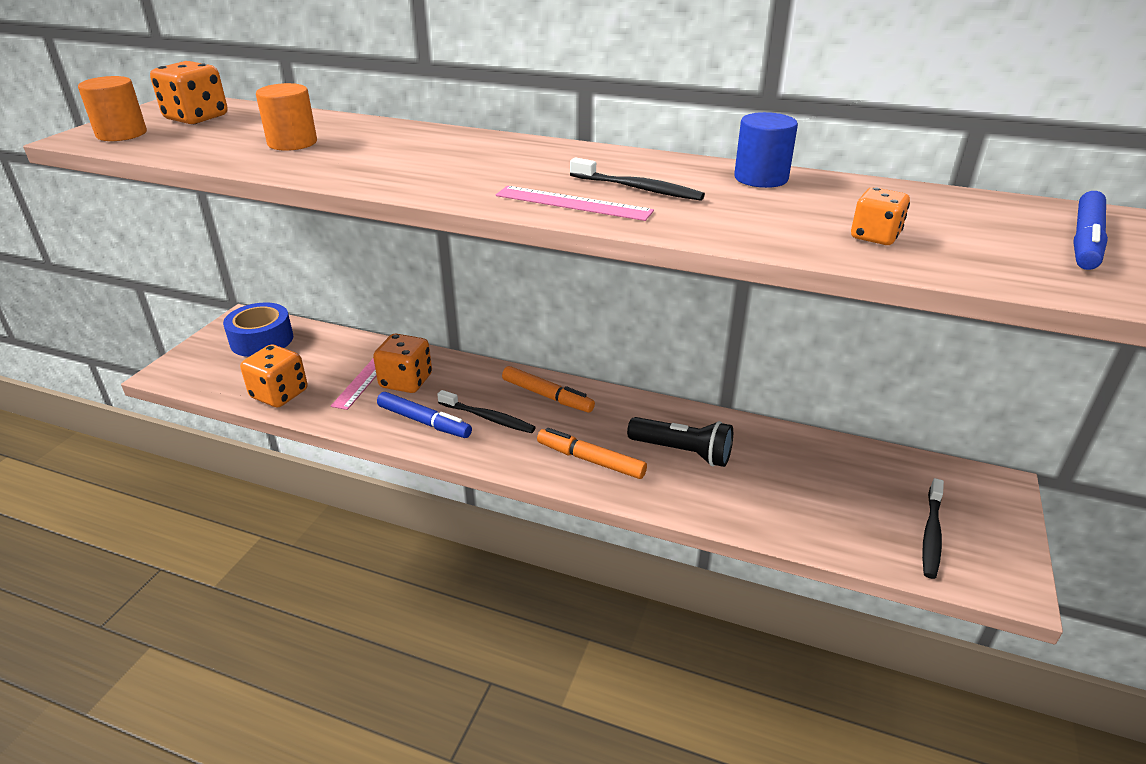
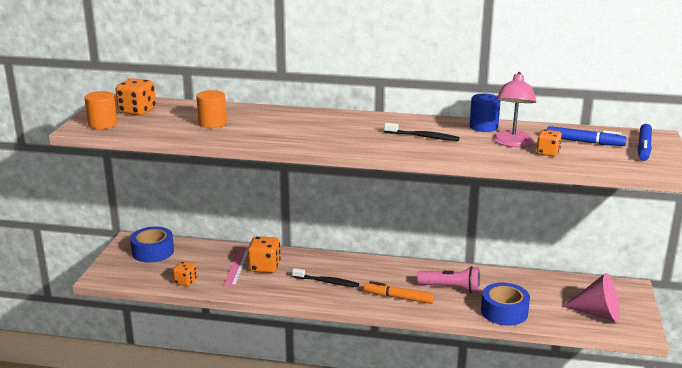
camera: 10 degrees left, 10 degrees down
(279, 394) = (185, 281): orange dice -> orange dice, size x0.63
(424, 422) = (288, 288): blue marker -> blue marker (584, 142)
(547, 396) = (358, 267): orange marker -> none
(573, 203) = (394, 147): pink ruler -> none
(682, 452) = (451, 288): black flashlight -> pink flashlight
(761, 510) = (504, 312): none -> blue tape
(807, 212) = (512, 143): none -> pink lamp
(931, 534) = (598, 313): black toothbrush -> pink cone

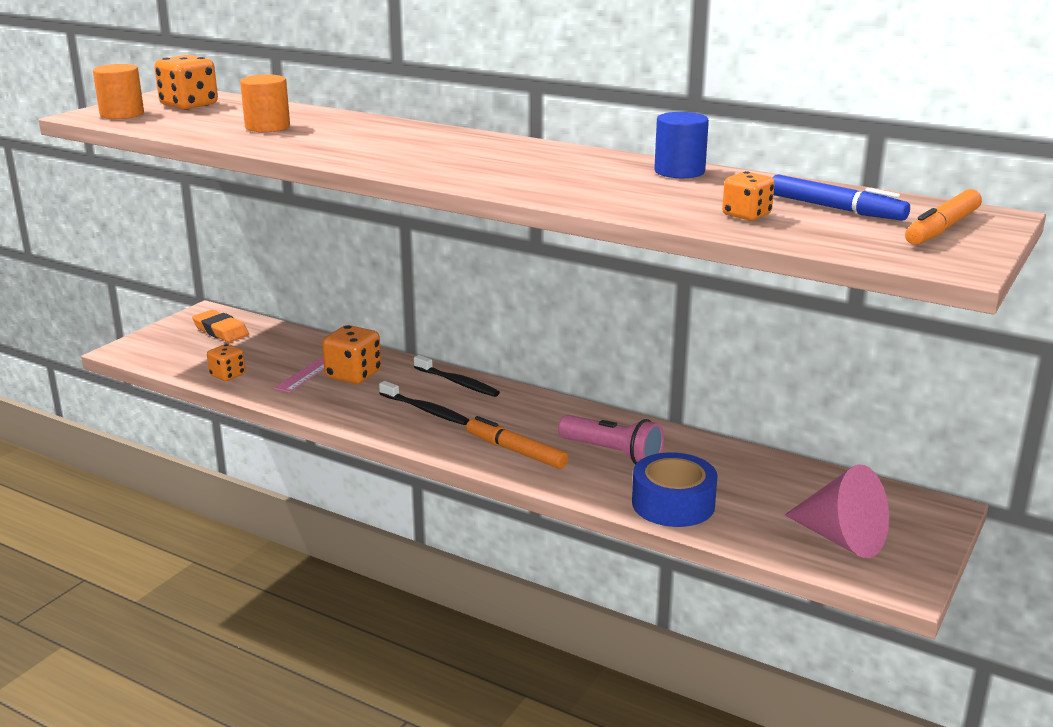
camera: 20 degrees right, 0 degrees up
(153, 252) = (221, 331): blue tape -> orange eraser
(423, 137) = (559, 173): black toothbrush -> black toothbrush (458, 383)
(512, 143) = (700, 196): pink lamp -> none
(643, 148) = (942, 228): blue marker -> orange marker

